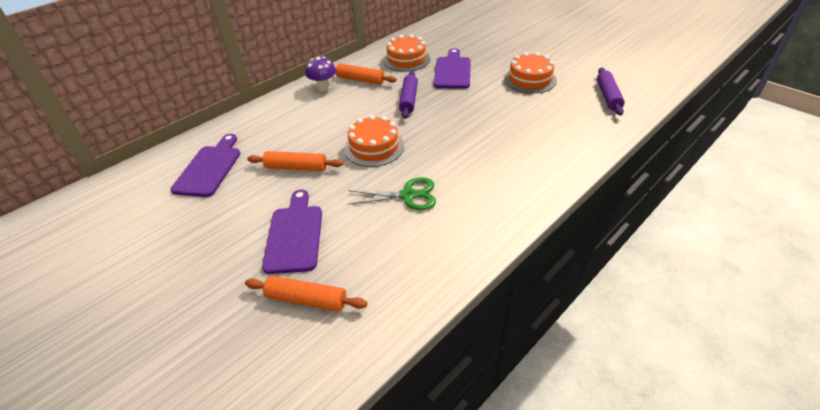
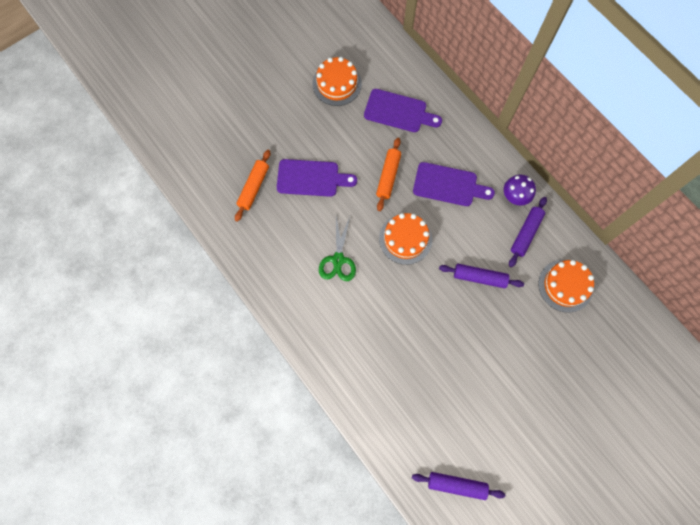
camera: 95 degrees right, 30 degrees up
(360, 80) = (526, 233): orange rolling pin -> purple rolling pin
(452, 71) = (532, 331): purple cutting board -> purple cutting board (448, 185)
(530, 79) = (503, 412): orange cake -> orange cake (337, 84)

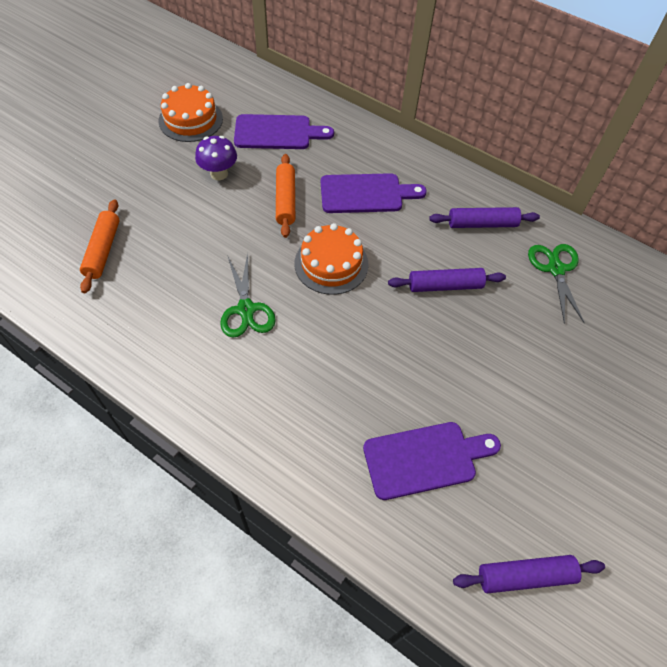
camera: 20 degrees left, 15 degrees down
(311, 178) = (183, 223): purple cutting board -> purple cutting board (425, 459)
(514, 197) = (452, 189): purple mushroom -> purple mushroom (219, 174)
(526, 233) = (482, 224): purple rolling pin -> purple rolling pin turned 75 degrees clockwise
(565, 285) = (555, 269): orange cake -> green scissors

